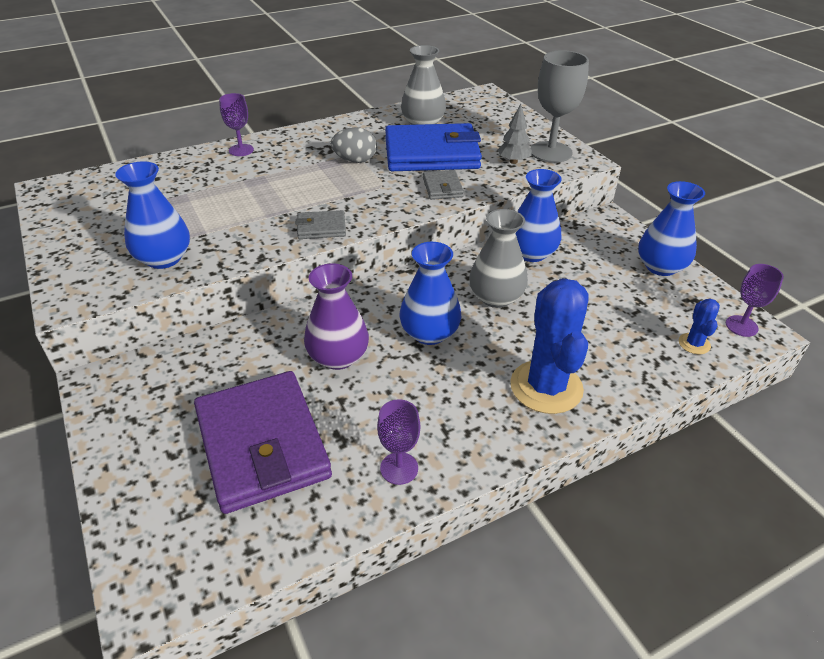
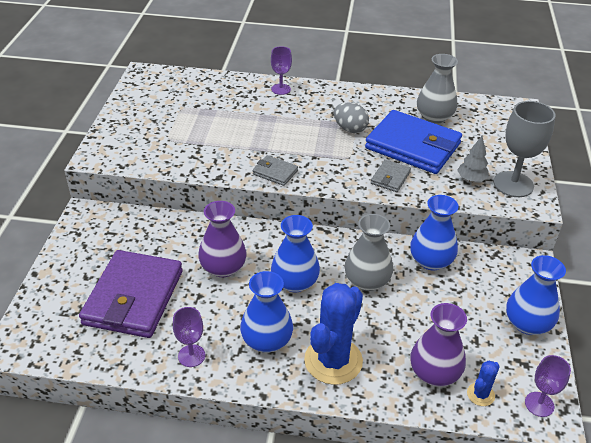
camera: 35 degrees right, 0 degrees up
(164, 258) = (164, 152): blue vase -> blue vase (266, 340)
(640, 347) = (434, 373): none -> purple vase

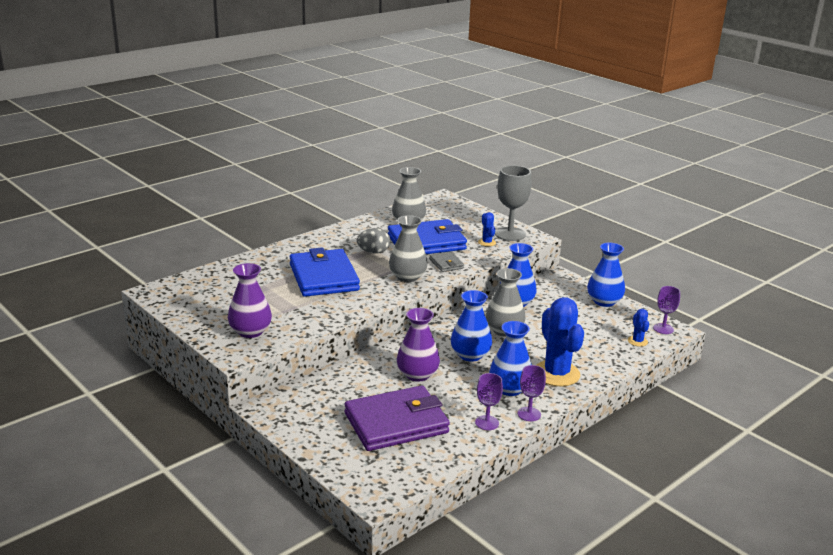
camera: 50 degrees left, 15 degrees down
(133, 297) = (396, 423): purple wallet -> purple wallet turned 75 degrees counterclockwise
(269, 129) = (324, 277): none -> blue wallet
(275, 172) = (377, 296): grey wallet -> none
(281, 89) = (282, 252): purple goblet -> purple goblet (529, 414)
(332, 170) = (407, 277): none -> grey vase
(434, 373) = (606, 347): purple vase -> purple vase (250, 331)
(471, 179) = (487, 242): grey tree -> blue cactus

